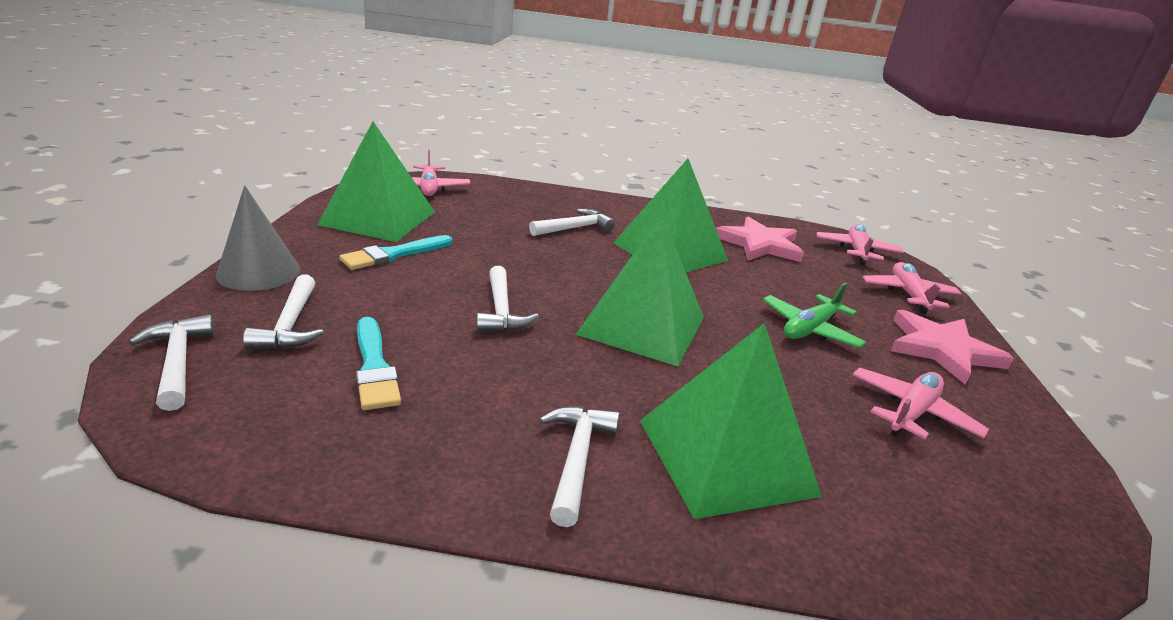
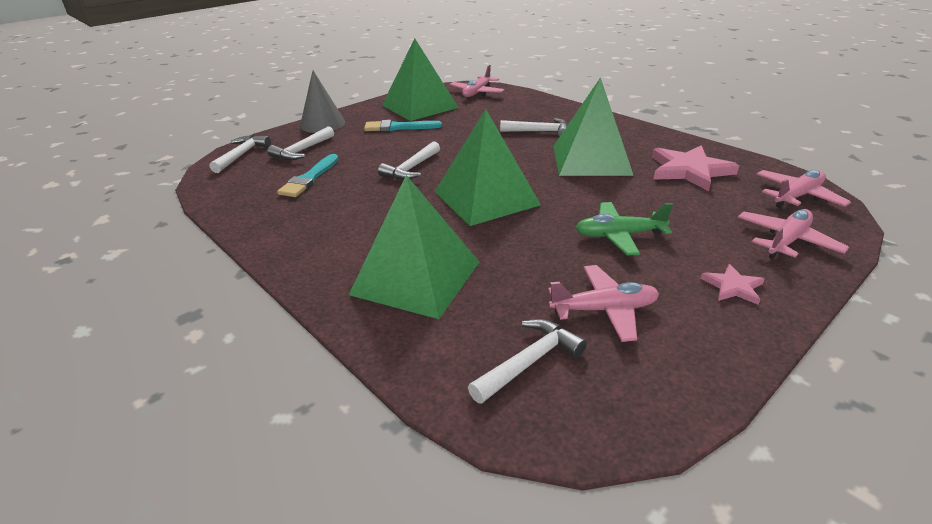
camera: 45 degrees right, 5 degrees up
(577, 459) = (336, 247): white hammer -> white hammer (529, 362)
(942, 350) = (733, 287): pink star -> pink star, size x0.51

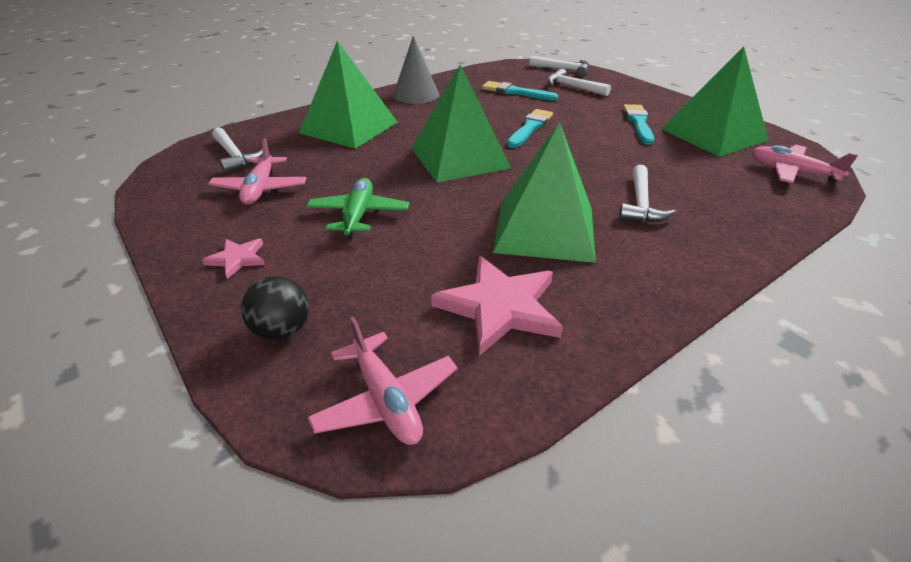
camera: 95 degrees right, 5 degrees up
(322, 124) = (640, 91): grey cone -> grey cone (416, 95)
(411, 168) = (530, 128): white hammer -> turquoise brush
(786, 241) = (282, 330): pink plane -> black ball

